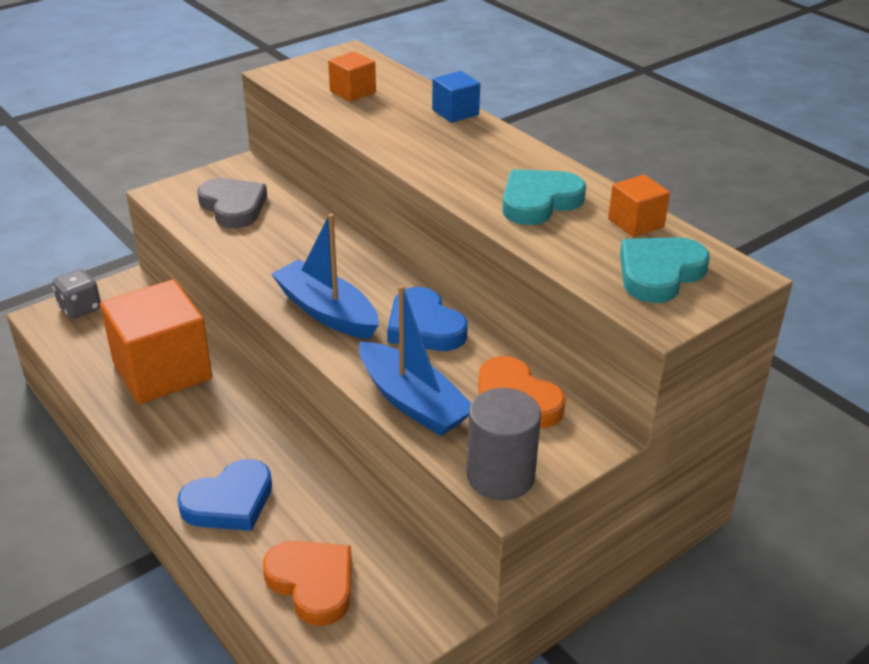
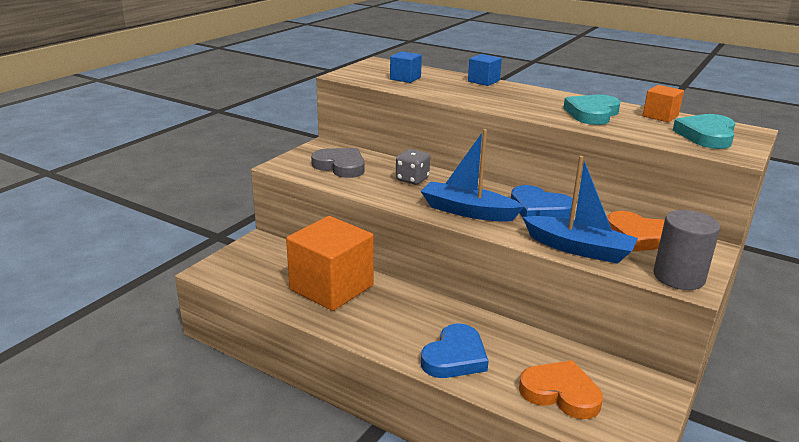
camera: 20 degrees left, 10 degrees down
(80, 308) = (233, 261): grey dice -> grey dice (412, 179)
(352, 92) = (405, 78): orange cube -> blue cube

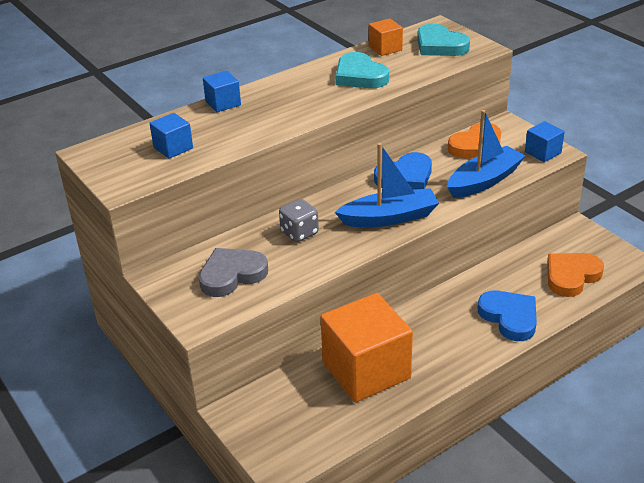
camera: 65 degrees left, 10 degrees up
(467, 211) = (389, 217): blue boat -> blue boat turned 150 degrees counterclockwise
(678, 277) = (543, 152): grey cylinder -> blue cube

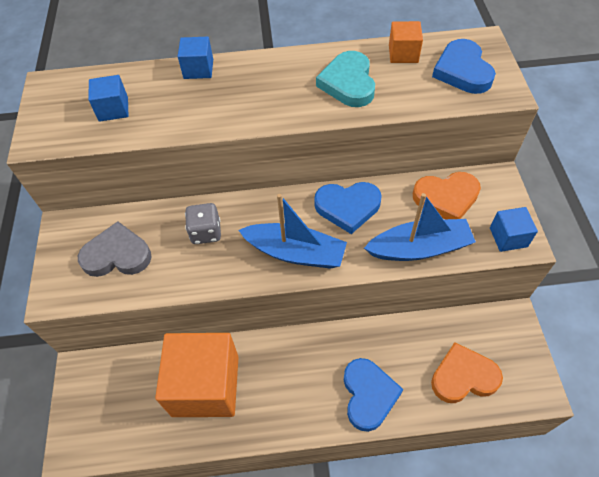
camera: 30 degrees right, 20 degrees up
(440, 45) = (462, 71): turquoise heart -> blue heart

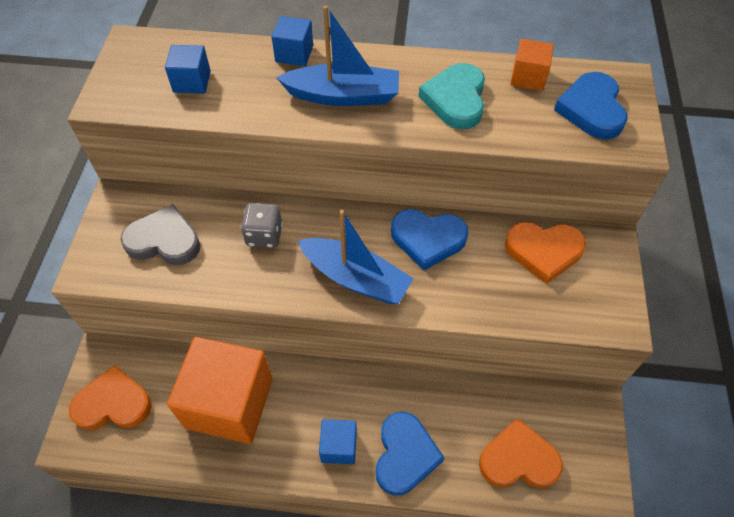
camera: 10 degrees right, 0 degrees up
(101, 409) = (113, 403): none -> orange heart
(419, 248) = (496, 302): blue boat -> blue boat (343, 96)
(508, 237) = (603, 311): blue cube -> blue cube (339, 446)

